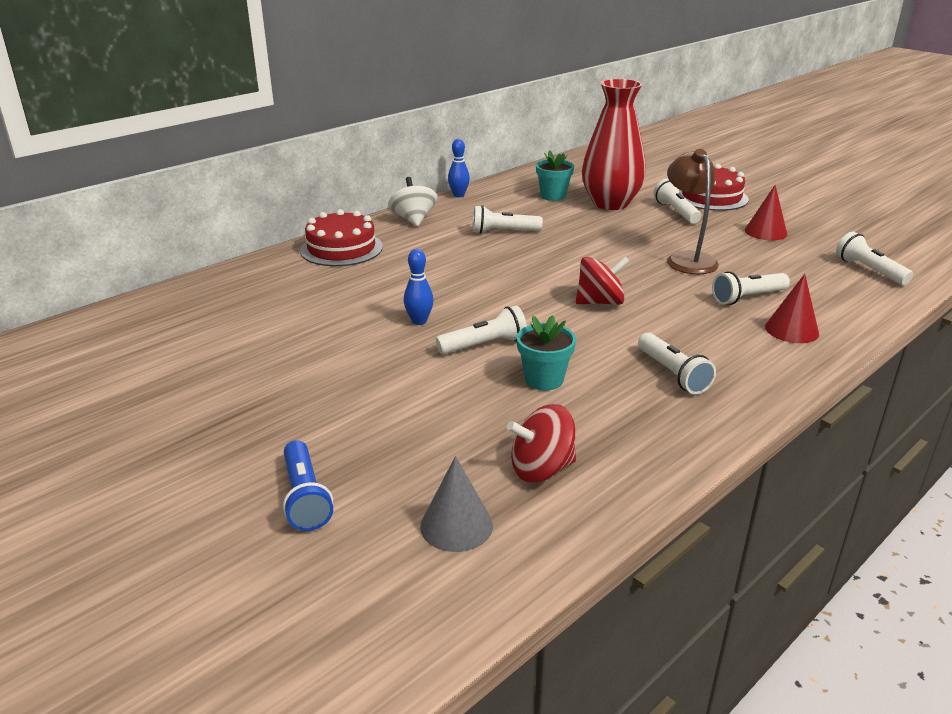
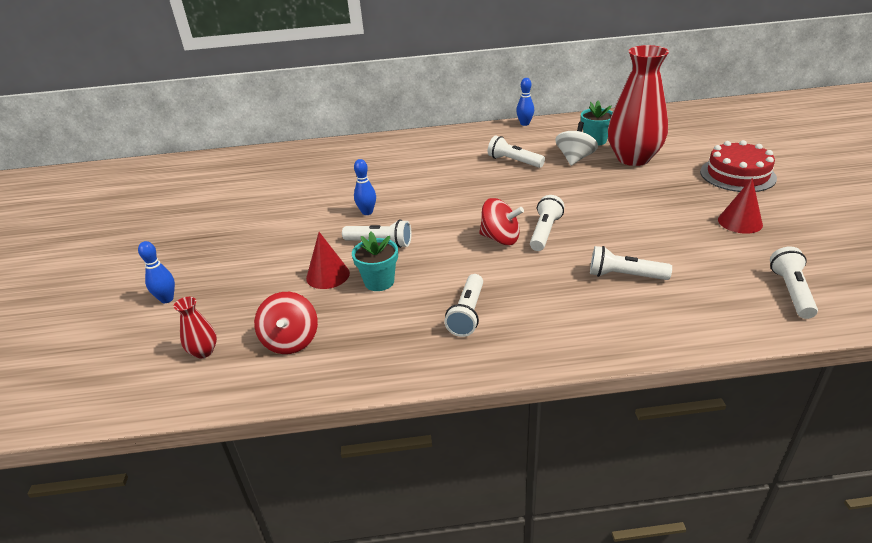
camera: 40 degrees right, 5 degrees up
(305, 498) = (167, 299): blue flashlight -> blue bowling pin
(341, 248) = (395, 146): red cake -> none
(413, 220) = (467, 136): white spinning top -> white spinning top (575, 159)
(456, 525) = (203, 352): grey cone -> red vase
(541, 469) = (291, 341): red spinning top -> red spinning top turned 120 degrees counterclockwise
(676, 212) = (681, 180): white flashlight -> white flashlight (545, 232)
(687, 259) = (624, 225): brown lamp -> none
(791, 330) = (619, 317): red cone -> red cone (328, 275)

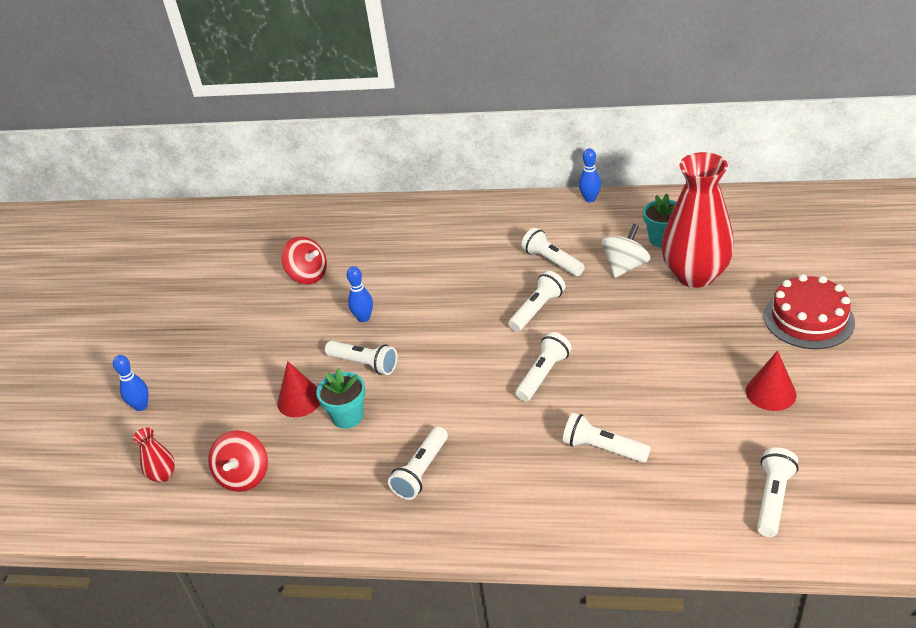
camera: 15 degrees right, 5 degrees up
(500, 238) = (492, 377): red spinning top -> red spinning top (308, 275)
(517, 191) = (537, 309): none -> white flashlight

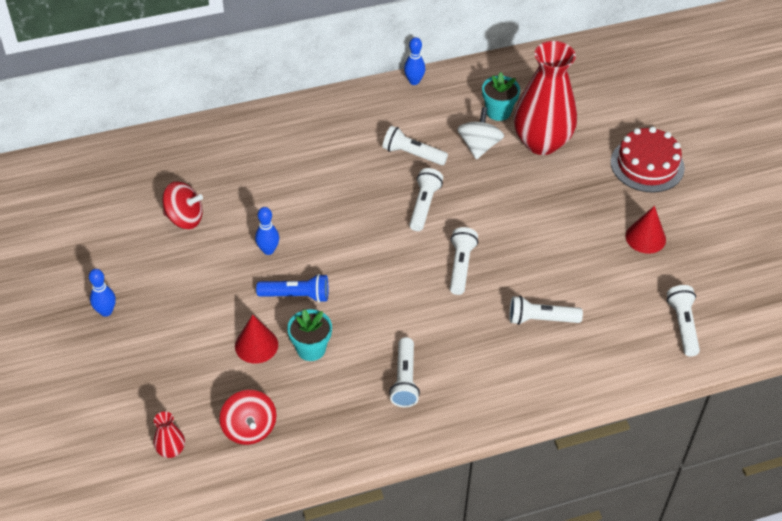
camera: 30 degrees left, 10 degrees up
(141, 406) = (101, 392): blue bowling pin -> blue bowling pin (106, 311)
(364, 364) = (296, 295): white flashlight -> blue flashlight

